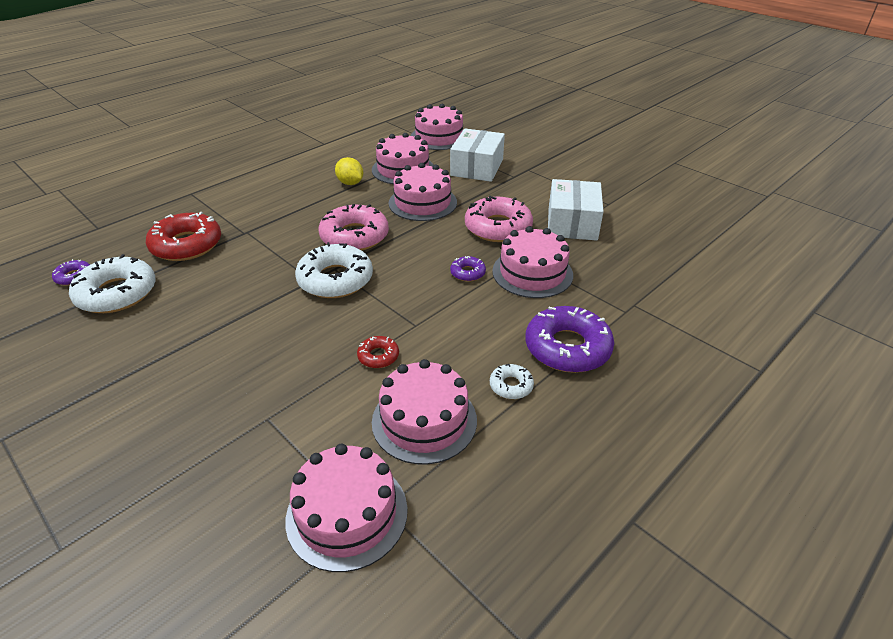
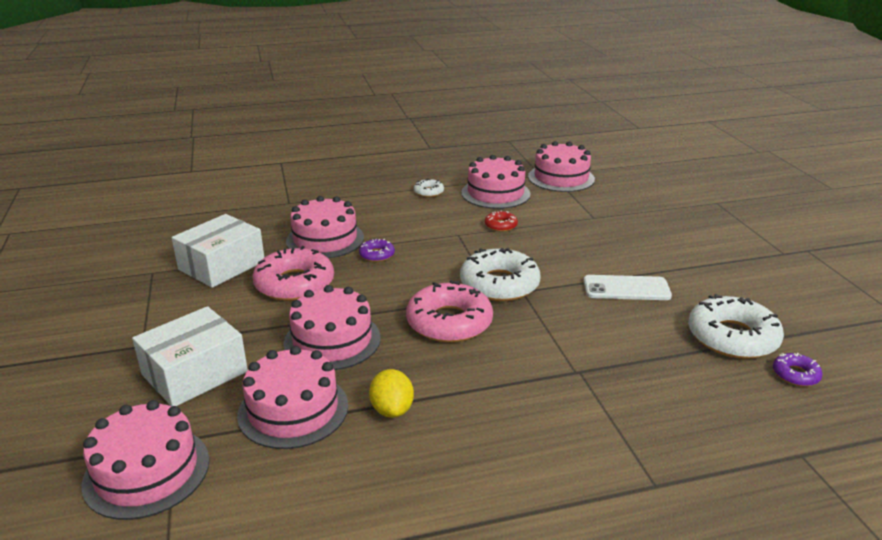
camera: 150 degrees left, 10 degrees down
(186, 245) = (657, 376): red donut -> none
(213, 314) = (626, 288): none -> white phone
(567, 347) = (370, 196): purple donut -> none

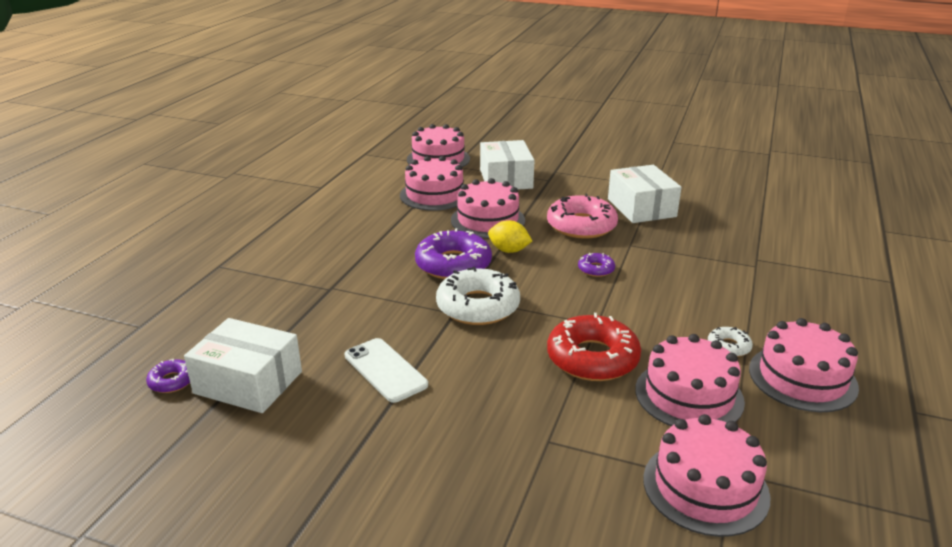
camera: 125 degrees right, 0 degrees up
(325, 239) = (651, 255): pink cake -> pink cake (802, 378)
(392, 410) = (393, 218): yellow lemon -> yellow lemon (509, 250)
(449, 322) = (453, 264): pink donut -> purple donut
(500, 225) = (592, 358): red donut -> red donut, size x2.10
(626, 288) = (385, 370): white phone -> white phone turned 75 degrees counterclockwise
(732, 337) = (248, 382): white donut -> white box

